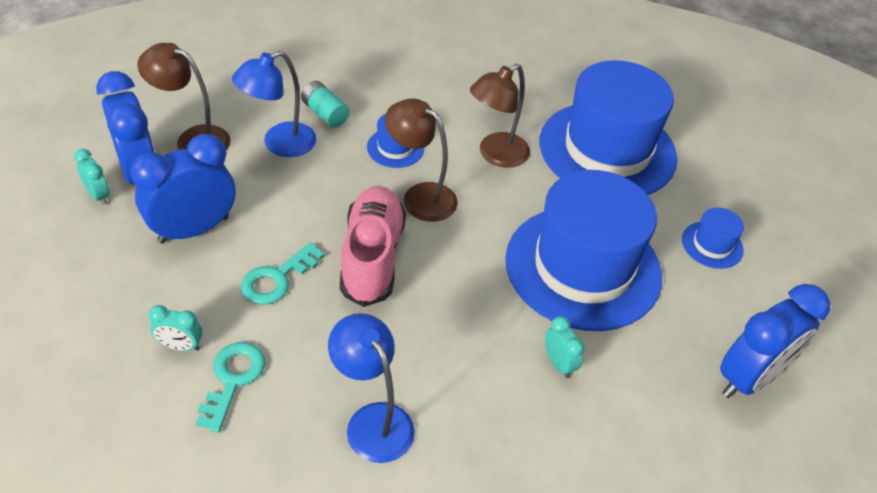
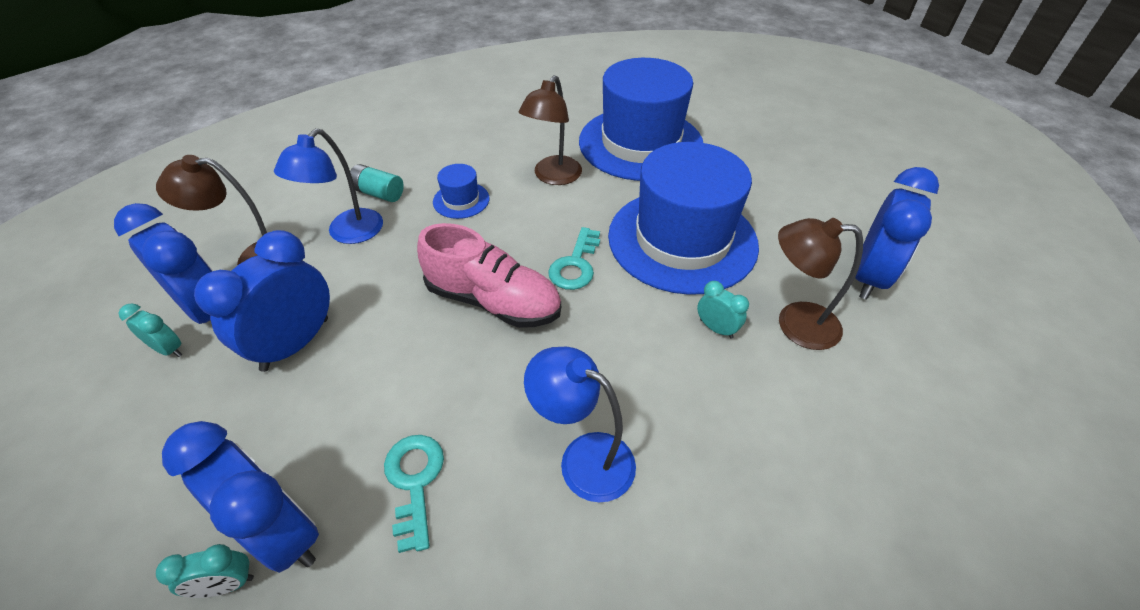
camera: 20 degrees left, 0 degrees up
(123, 373) = (282, 532): none -> blue clock
(180, 346) = (338, 471): turquoise clock -> turquoise clock (227, 584)
(277, 278) = (410, 358): turquoise key -> turquoise key (575, 265)
(372, 257) = (493, 301): pink shoe -> pink shoe turned 135 degrees clockwise
(420, 196) = (507, 232): brown lamp -> brown lamp (795, 323)
(712, 245) = (767, 186): blue hat -> none

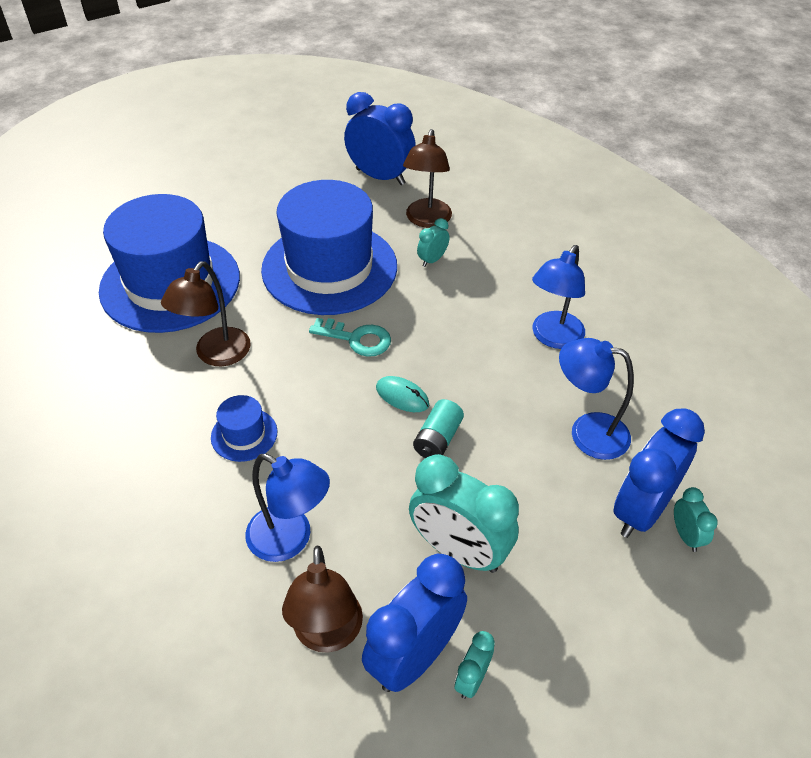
camera: 90 degrees left, 0 degrees up
(296, 344) = (459, 551): blue clock -> turquoise clock
(378, 193) = (215, 521): turquoise battery -> turquoise battery (438, 439)
(414, 481) = (587, 432): turquoise key -> blue lamp
(493, 301) = (402, 396): pink shoe -> turquoise mouse
(553, 177) = (216, 355): brown lamp -> brown lamp turned 90 degrees clockwise

